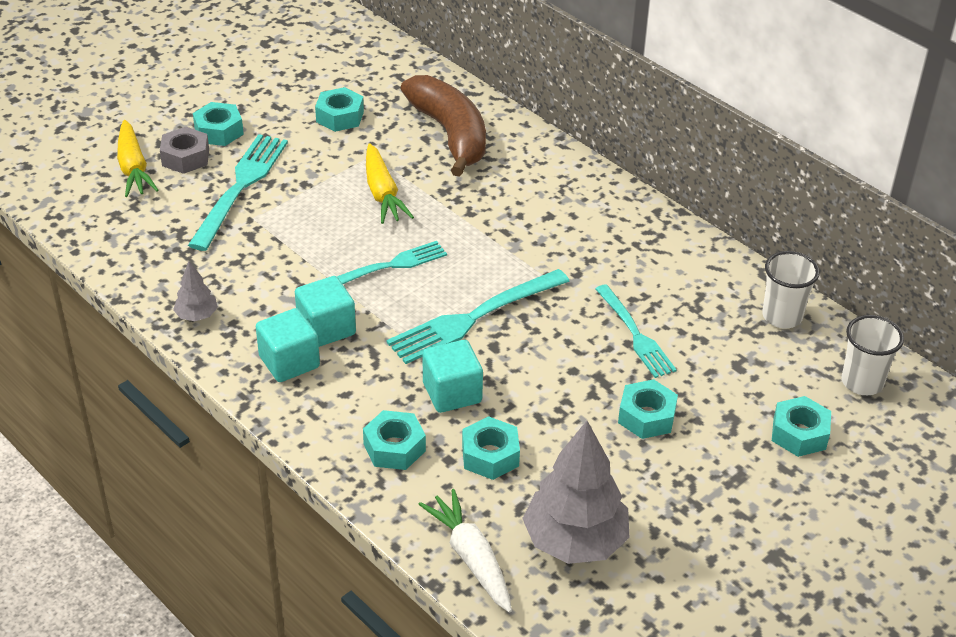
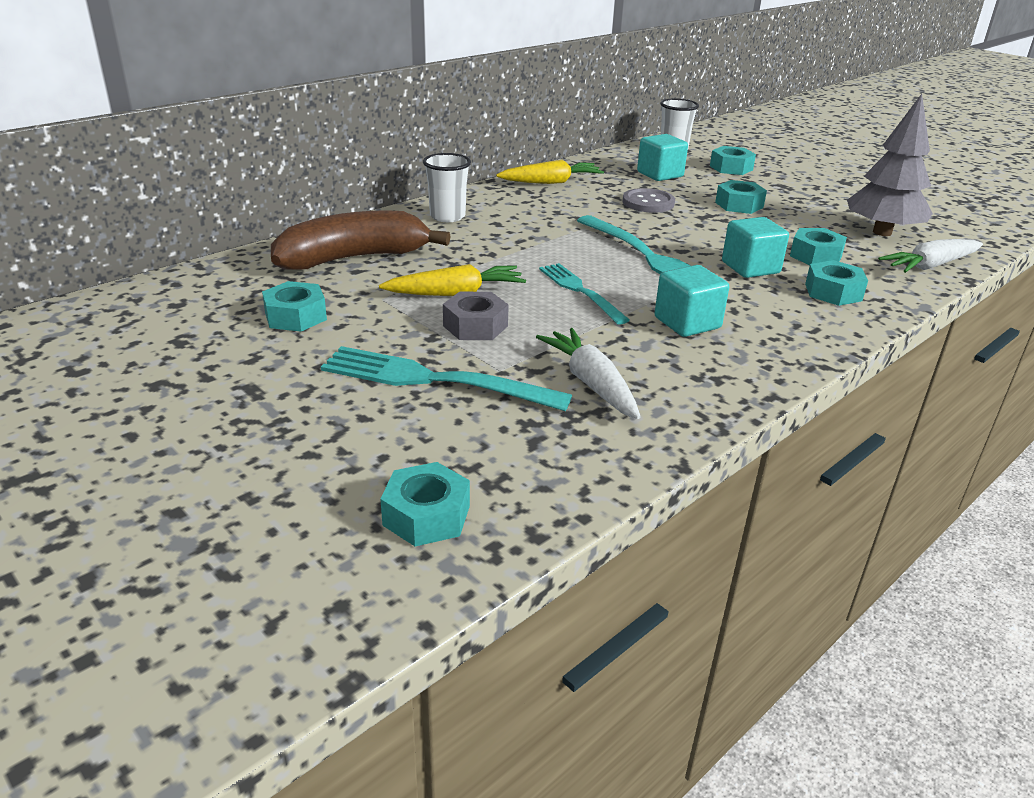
camera: 90 degrees left, 10 degrees down
(133, 168) = (373, 474): yellow carrot -> yellow carrot (551, 182)
(185, 157) = (356, 427): grey nut -> grey nut (475, 326)
(196, 315) = (694, 401): grey tree -> none
(219, 131) = (297, 401): turquoise nut -> turquoise nut (426, 515)
(229, 263) = (591, 383): none -> white carrot
(289, 362) = (747, 342): turquoise cube -> turquoise cube (660, 174)
(635, 334) = (648, 203): turquoise fork -> grey button
(782, 316) = (613, 162): white cup -> white cup (447, 216)

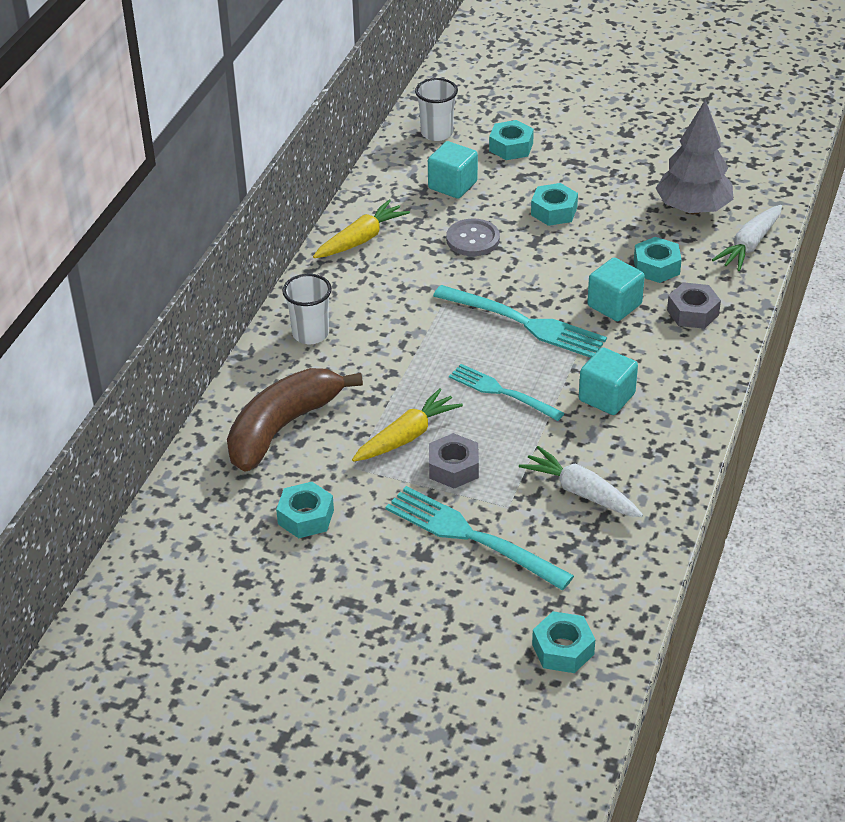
camera: 25 degrees left, 10 degrees up
(435, 380) = (471, 537): turquoise fork -> turquoise fork turned 45 degrees clockwise
(833, 292) = (692, 312): turquoise nut -> grey nut

